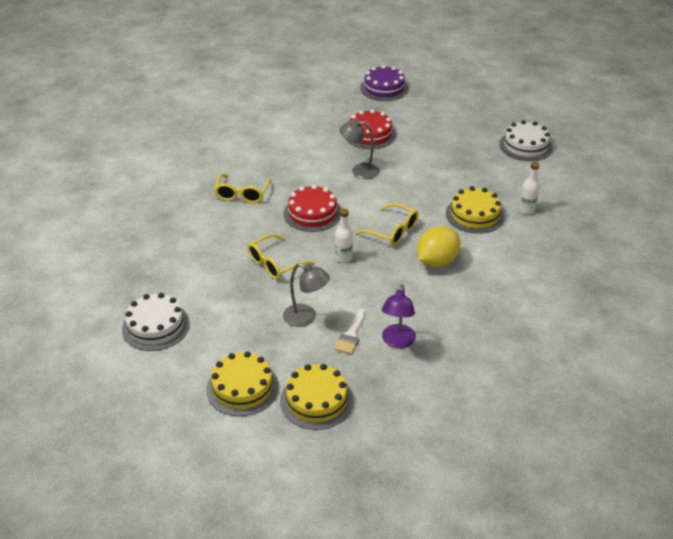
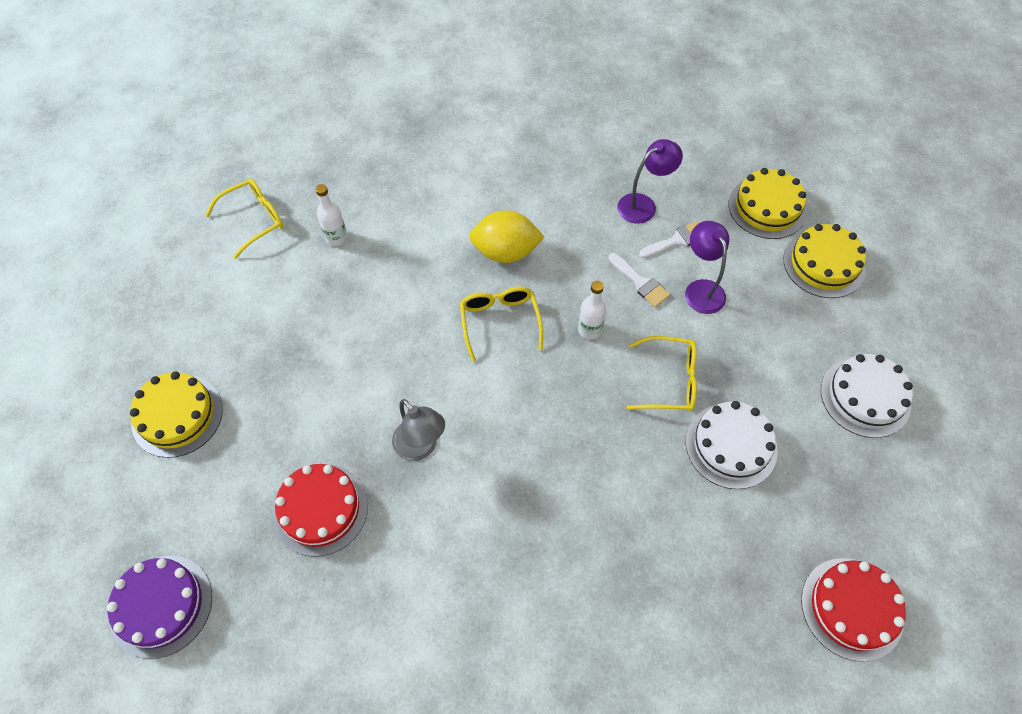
camera: 135 degrees left, 20 degrees up
(242, 194) = (604, 535): yellow glasses -> yellow glasses (254, 220)
(306, 318) = (701, 289): grey lamp -> purple lamp
(312, 213) = (554, 422): red cake -> red cake (852, 608)
(344, 297) = (640, 282): none -> white brush
(475, 215) = (393, 273): yellow cake -> yellow cake (177, 415)
(525, 146) = (192, 318): white cake -> white cake (731, 445)

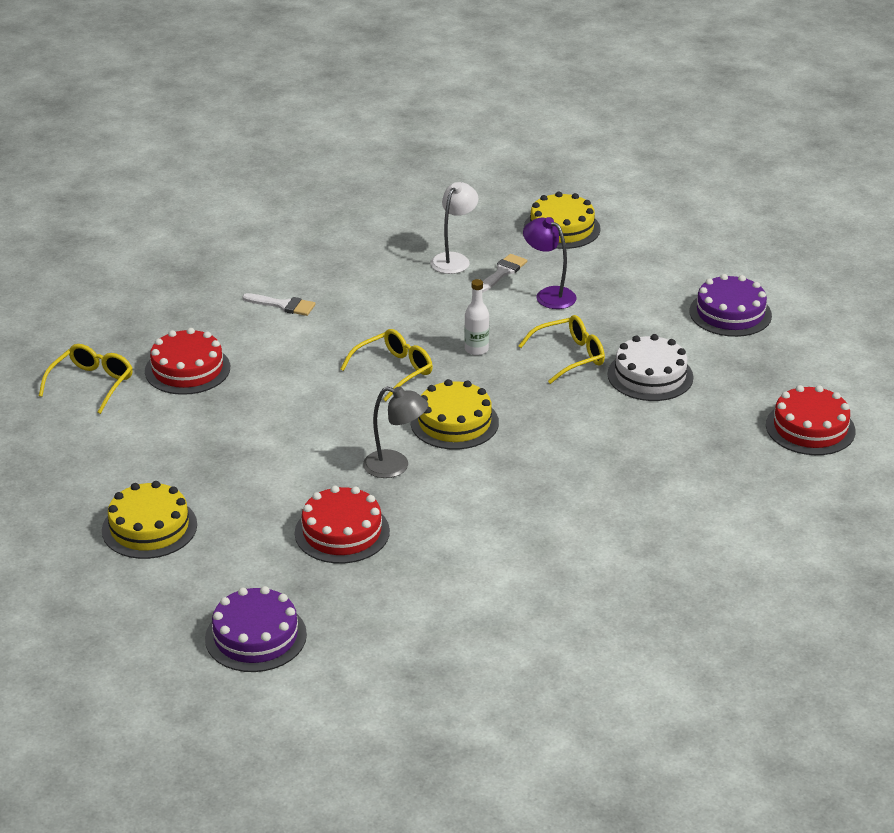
camera: 30 degrees left, 25 degrees down
(336, 238) = (187, 369): white bottle -> red cake
(500, 322) = (393, 371): yellow glasses -> yellow glasses turned 90 degrees clockwise
(505, 252) = (357, 327): yellow lemon -> none
(640, 282) = (494, 307): white brush -> white brush (283, 305)
(643, 205) = (454, 259): purple lamp -> white lamp
(824, 264) = (636, 248): yellow cake -> yellow cake (454, 422)
(865, 397) = (730, 313): white cake -> purple cake

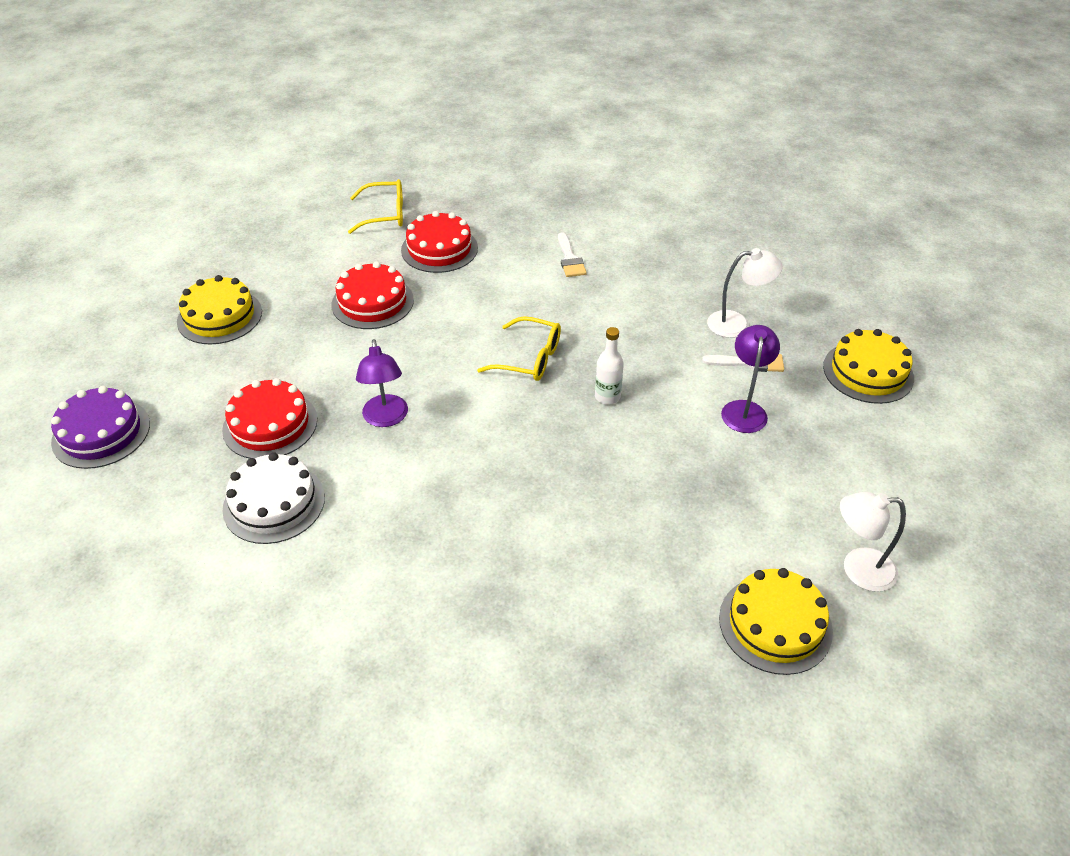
camera: 60 degrees right, 10 degrees up
(395, 466) = (386, 418): grey lamp -> purple lamp
(454, 422) = (480, 429): yellow cake -> yellow cake (775, 624)
(569, 356) = (653, 466): yellow glasses -> none
(650, 375) = (676, 544): white cake -> white cake (274, 503)
(730, 313) = (858, 569): purple cake -> white lamp
(810, 428) = (698, 743): red cake -> red cake (372, 302)

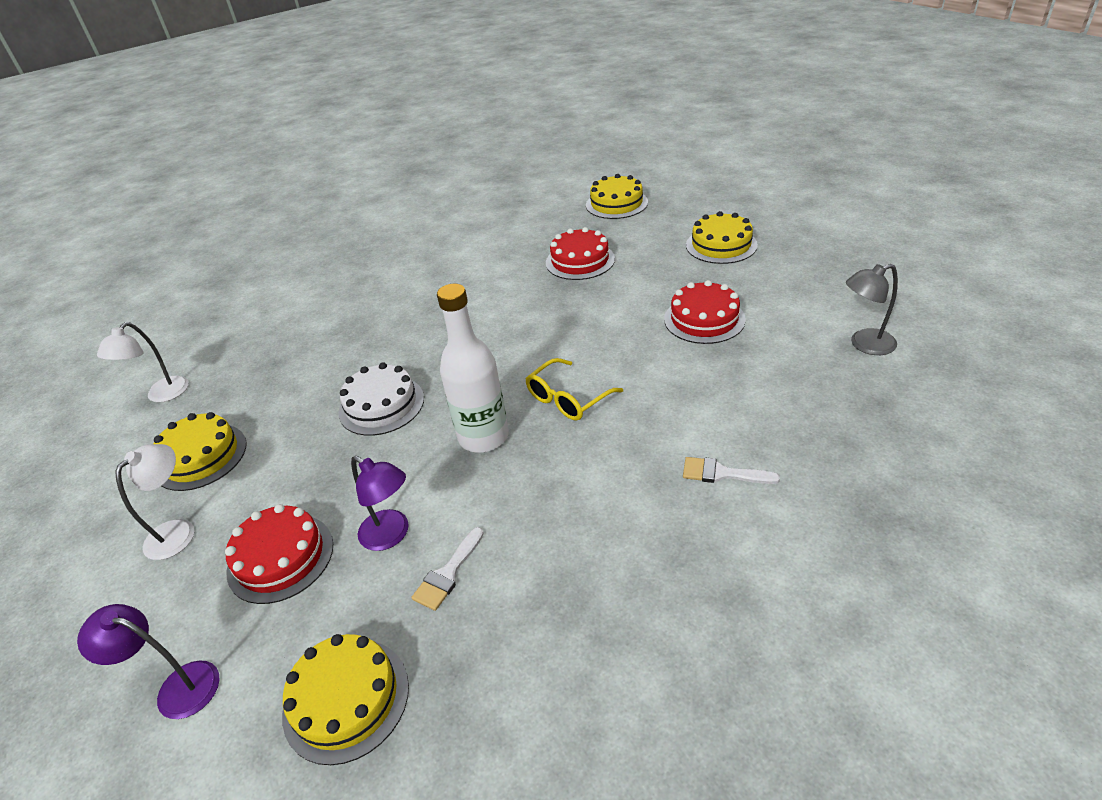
camera: 120 degrees right, 5 degrees down
(101, 433) = (616, 203): purple cake -> yellow cake
(274, 503) = (506, 259): white cake -> white cake (381, 405)
(384, 214) = (864, 344): yellow glasses -> grey lamp
(386, 418) = (549, 309): purple lamp -> purple lamp (177, 687)
(439, 249) = (780, 373): red cake -> red cake (280, 557)
(607, 397) = (483, 437): white bottle -> white bottle, size x1.97
(737, 324) = (516, 594): white lamp -> white lamp (162, 395)

